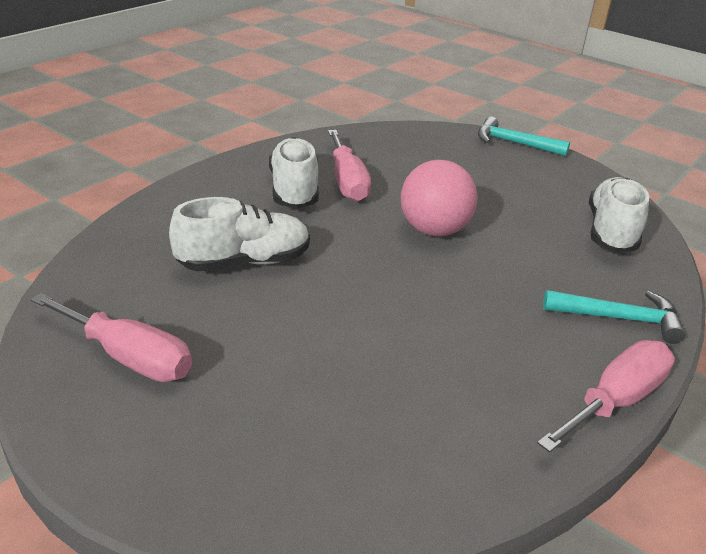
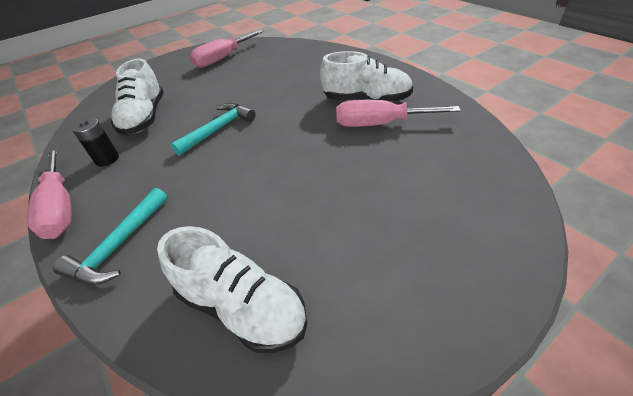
camera: 110 degrees right, 10 degrees up
(244, 262) = (281, 82): white shoe -> white shoe (144, 117)
(434, 230) = (291, 160): pink ball -> none
(506, 398) = (107, 159): none -> black battery
(514, 143) = (501, 281): turquoise hammer -> turquoise hammer (218, 129)

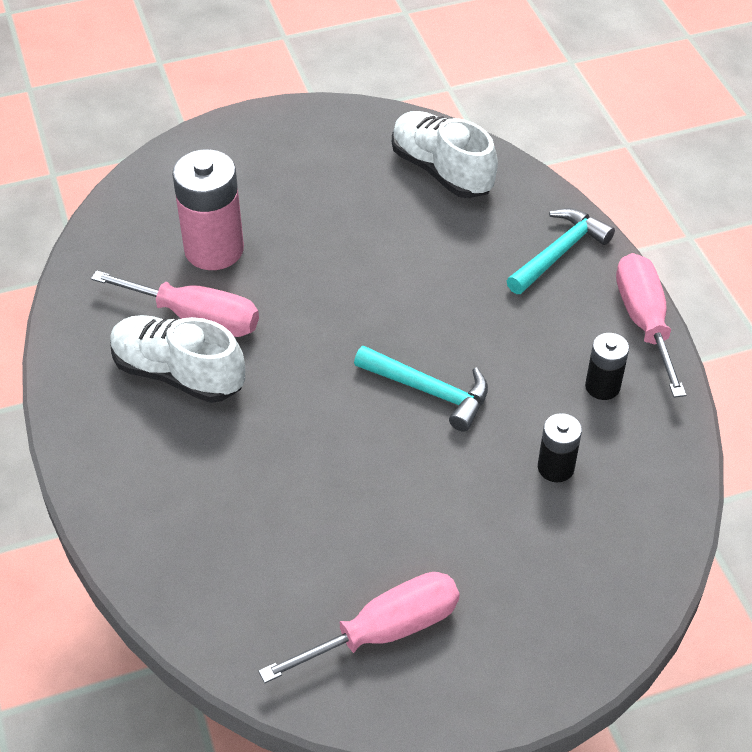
camera: 165 degrees left, 5 degrees up
(144, 117) = (555, 467): white shoe -> black battery
(218, 129) = (430, 391): turquoise hammer -> turquoise hammer turned 120 degrees counterclockwise
(405, 164) = (214, 249): none -> pink battery

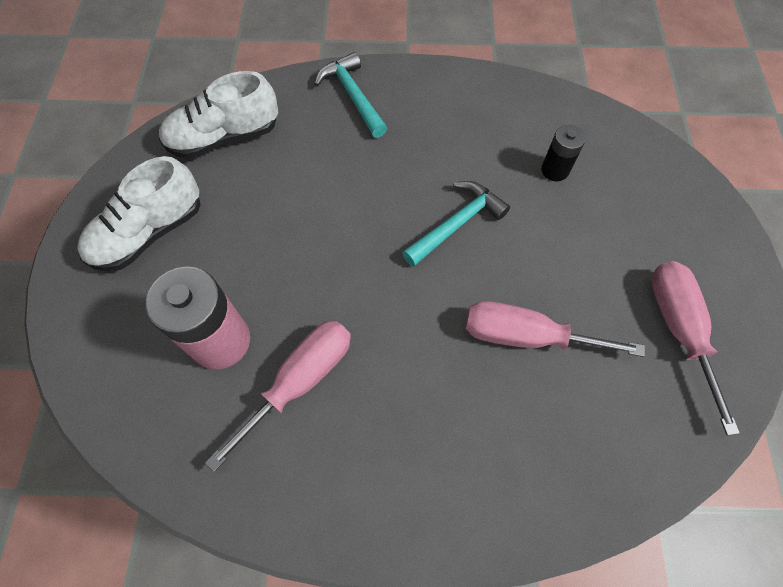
camera: 70 degrees left, 15 degrees up
(178, 373) = (363, 416): white shoe -> white shoe (149, 233)
(602, 386) = (490, 118): black battery -> none
(644, 322) = (441, 74): pink screwdriver -> pink screwdriver (526, 336)

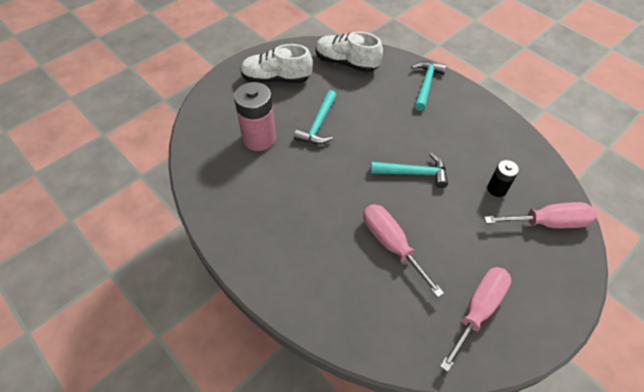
camera: 45 degrees right, 10 degrees down
(280, 254) = (318, 125): none -> turquoise hammer
(300, 381) = (272, 178): pink screwdriver -> pink screwdriver (548, 222)

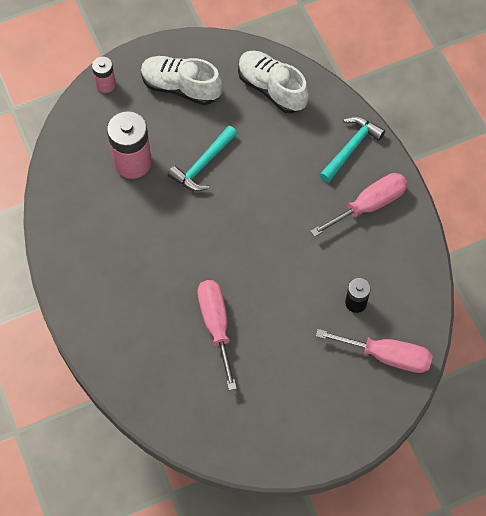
camera: 20 degrees right, 10 degrees up
(214, 91) = (105, 84): none -> pink battery
(414, 173) = (278, 256): turquoise hammer -> none
(478, 310) = (265, 415): pink screwdriver -> pink screwdriver (369, 205)

